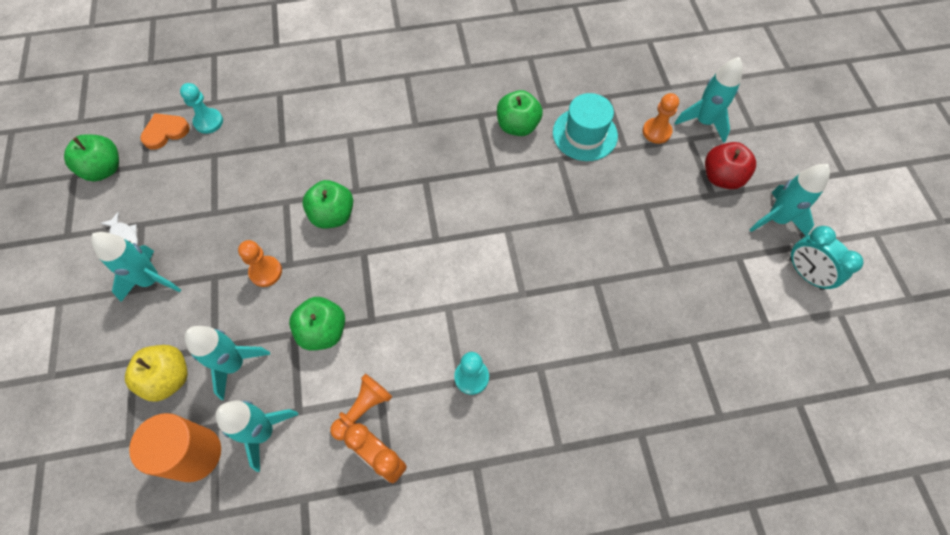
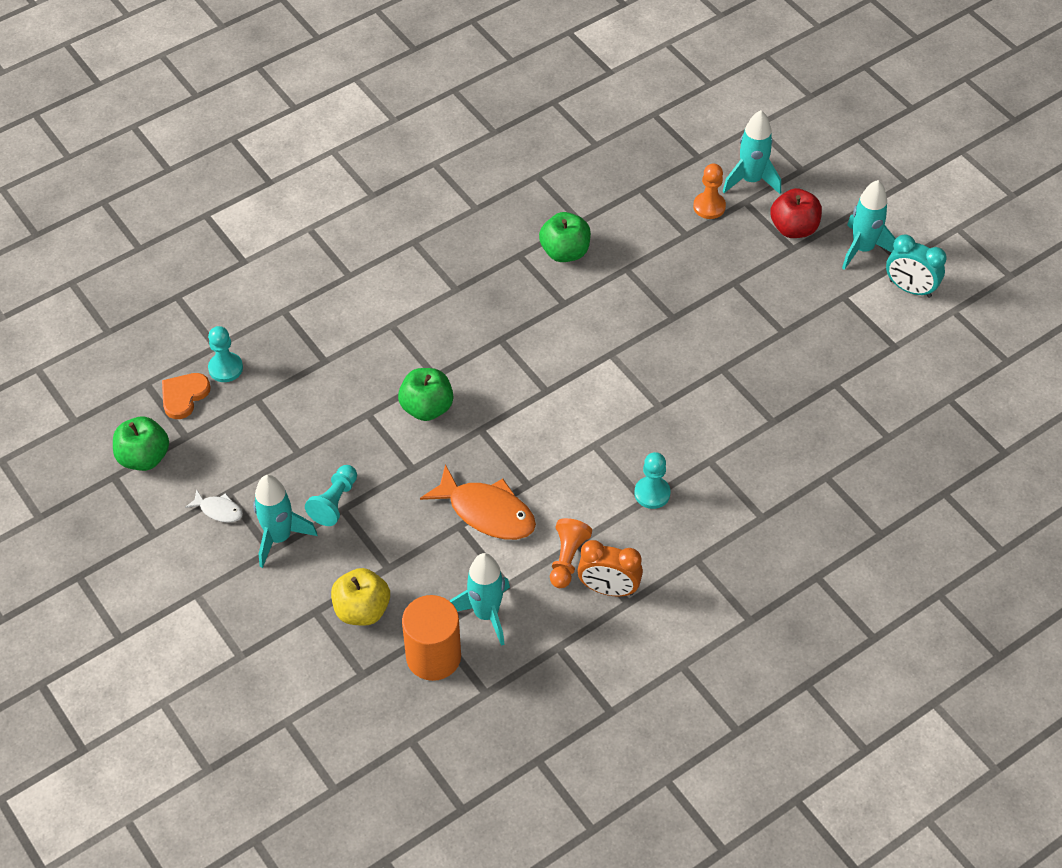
camera: 25 degrees left, 10 degrees down
(212, 267) = (334, 502): none -> turquoise pawn
(234, 364) = (419, 573): turquoise rocket -> none
(266, 272) = (393, 484): orange pawn -> none
(323, 331) = (487, 512): green apple -> orange fish
(585, 134) = (638, 235): turquoise hat -> none

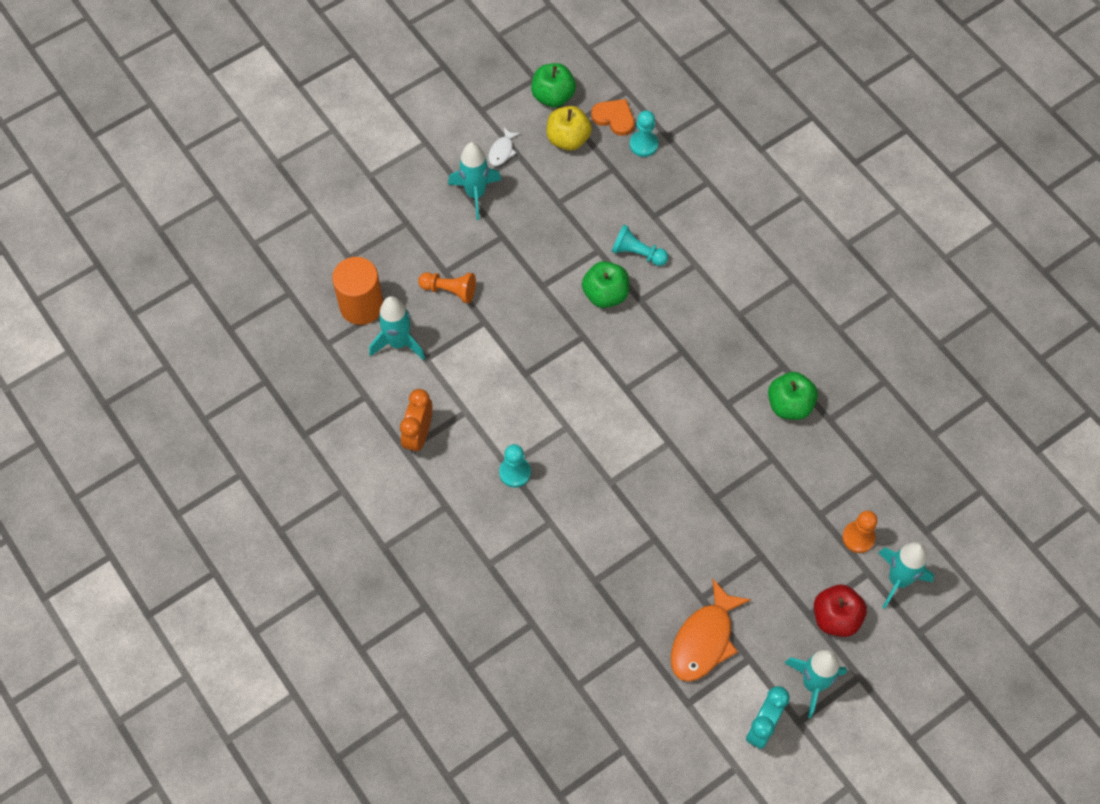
camera: 90 degrees right, 10 degrees up
(334, 502) = (509, 230): turquoise pawn -> turquoise pawn (637, 253)
(362, 610) = (406, 254): yellow apple -> yellow apple (568, 139)
(487, 512) = (497, 342): orange fish -> orange fish (704, 639)
(567, 559) = (449, 403): orange pawn -> orange pawn (449, 290)

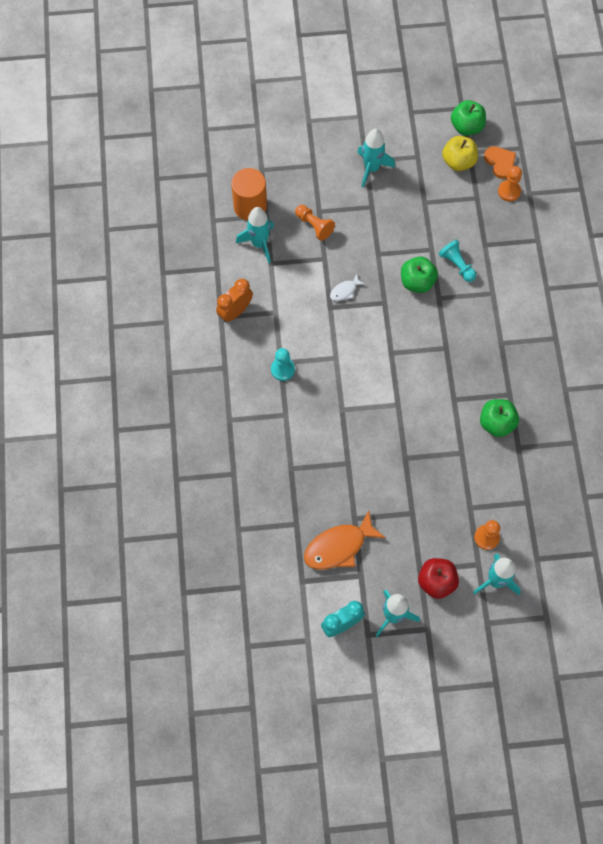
camera: 30 degrees right, 5 degrees up
(502, 151) = (408, 147): white fish -> white fish (345, 291)
(643, 144) = (509, 191): turquoise pawn -> orange pawn

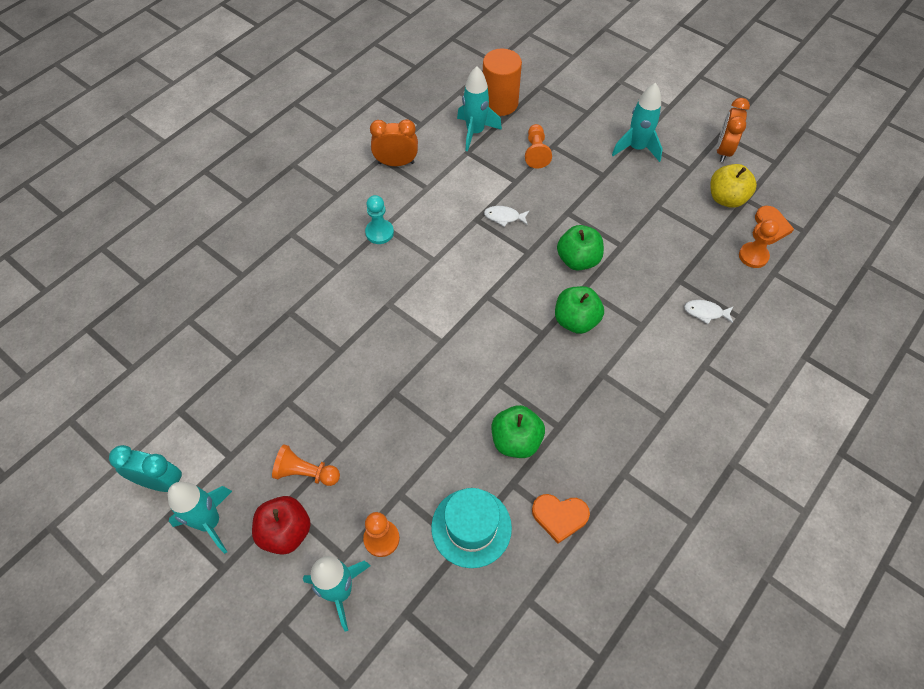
camera: 45 degrees right, 10 degrees down
(339, 546) = (244, 412): orange fish -> none
(411, 544) = (306, 473): none -> orange pawn
(424, 125) = (723, 150): none -> orange clock
(457, 265) = (632, 275): turquoise pawn -> none
(466, 126) = (765, 178): green apple -> green apple (576, 320)
(517, 253) = (705, 312): none -> white fish
(522, 489) = (471, 527): none -> turquoise hat
(557, 442) = (559, 516): none -> orange heart

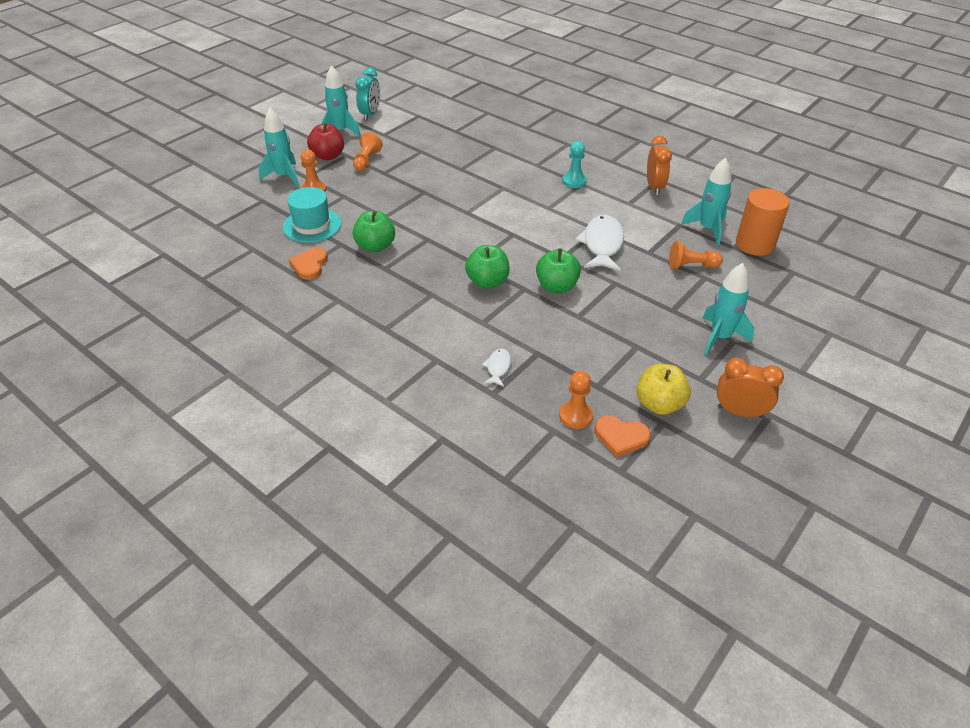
camera: 90 degrees right, 15 degrees down
(504, 217) = (602, 244): white fish -> white fish, size x2.04

